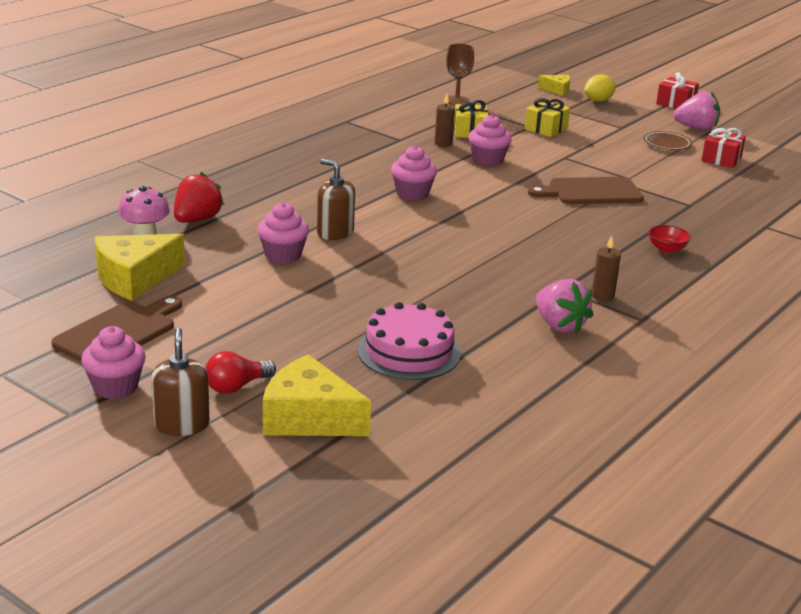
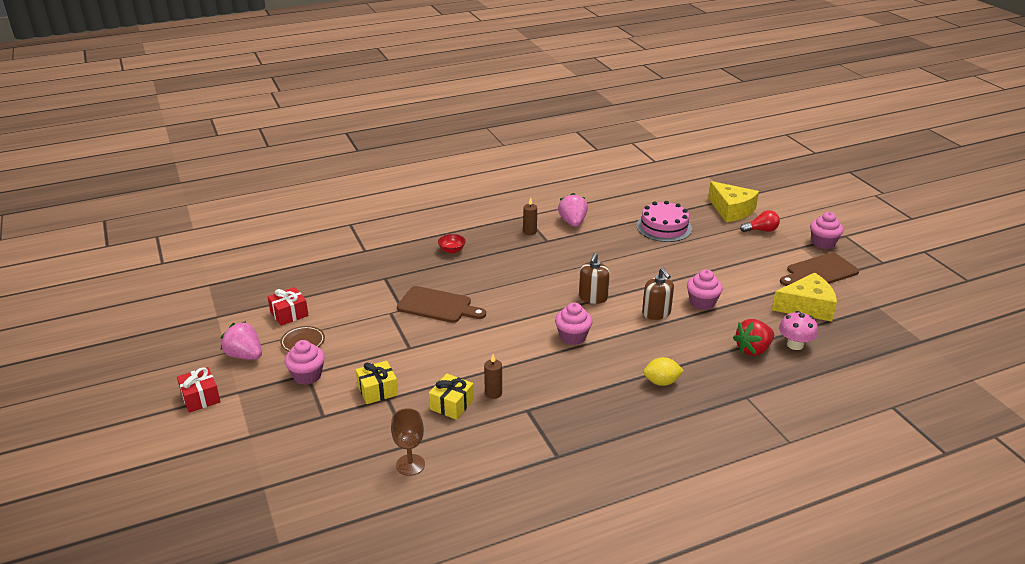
camera: 150 degrees left, 5 degrees up
(181, 424) = (792, 220): brown soap dispenser -> brown soap dispenser (593, 297)
(488, 160) = (476, 360): pink cupcake -> pink cupcake (307, 376)
(557, 90) = (281, 456): yellow cheese -> none
(598, 101) = (268, 423): yellow lemon -> yellow lemon (661, 382)

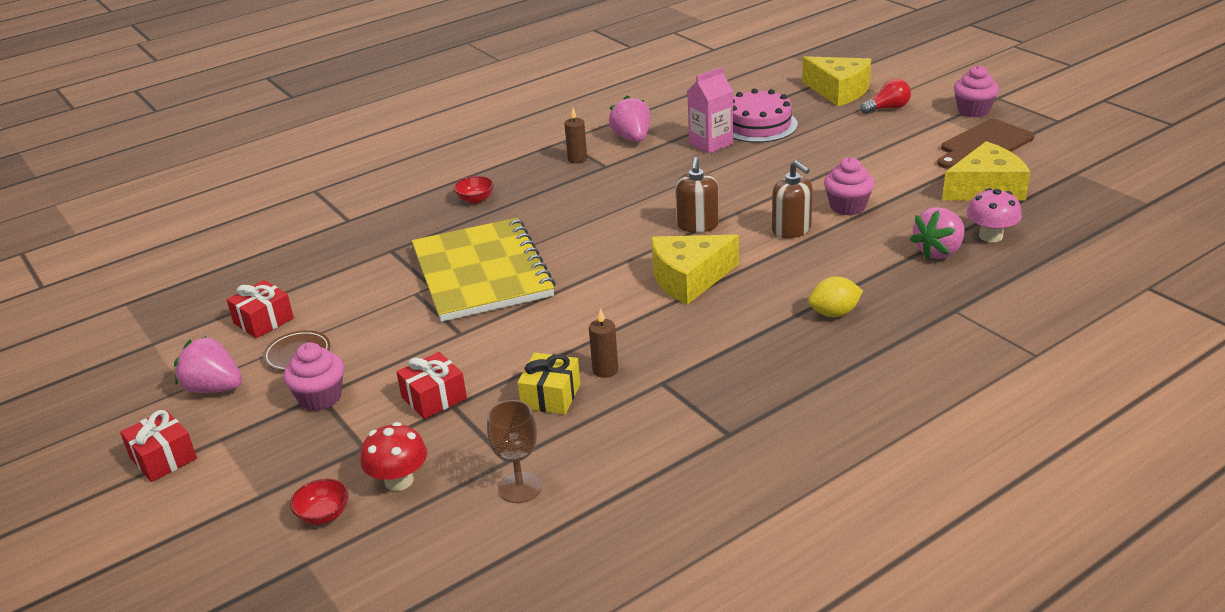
camera: 10 degrees left, 0 degrees up
(284, 457) = (323, 515): none -> red bowl
(337, 444) = (399, 481): none -> red mushroom
(377, 390) = (434, 398): yellow gift -> red gift
(437, 306) = (482, 273): brown cutting board -> yellow notebook
(572, 337) = (689, 279): pink cupcake -> yellow cheese
(625, 236) = (711, 143): none -> pink carton
(753, 349) = (939, 251): red strawberry -> pink strawberry

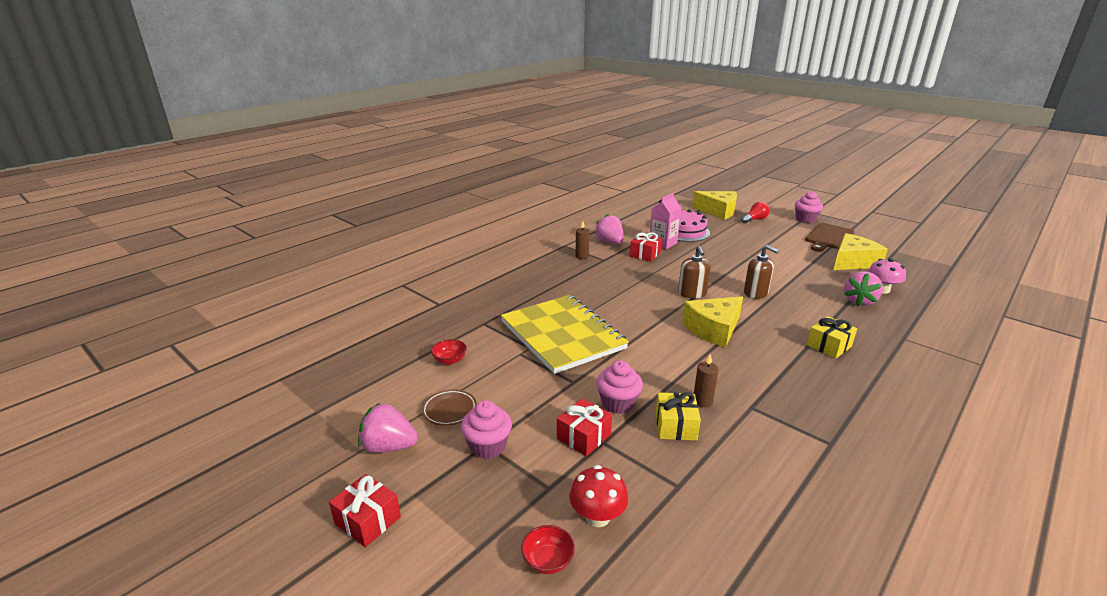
camera: 15 degrees left, 5 degrees down
(263, 321) = (407, 384): red gift -> red gift (645, 254)
(475, 199) = (527, 285): red bowl -> red bowl (450, 360)
(520, 487) = (704, 510): brown goblet -> none
(834, 313) = (829, 346): yellow lemon -> yellow gift
(847, 207) = (779, 277): pink cupcake -> pink cupcake (618, 403)

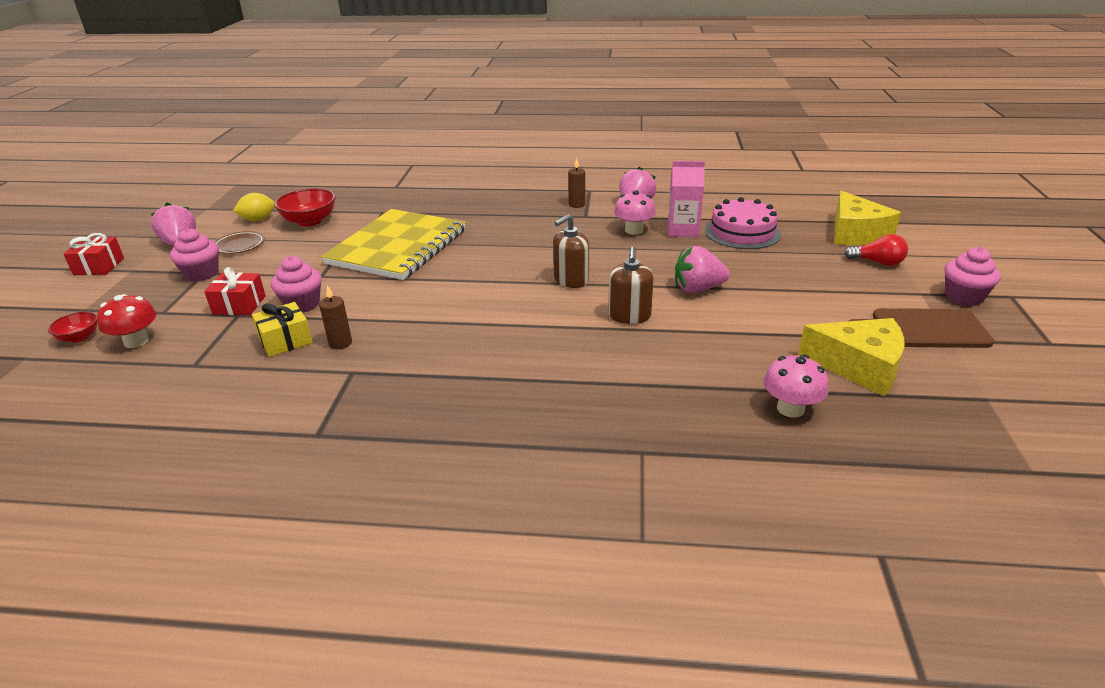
camera: 55 degrees right, 5 degrees up
(401, 386) = (258, 220): none -> yellow lemon
(450, 360) = (310, 221): red bowl -> red bowl, size x1.75
(645, 254) = (634, 230): red gift -> pink mushroom
(713, 329) = (498, 313): yellow cheese -> none
(829, 346) = (545, 394): yellow gift -> none
(859, 301) = (717, 395): pink strawberry -> pink strawberry (697, 289)

